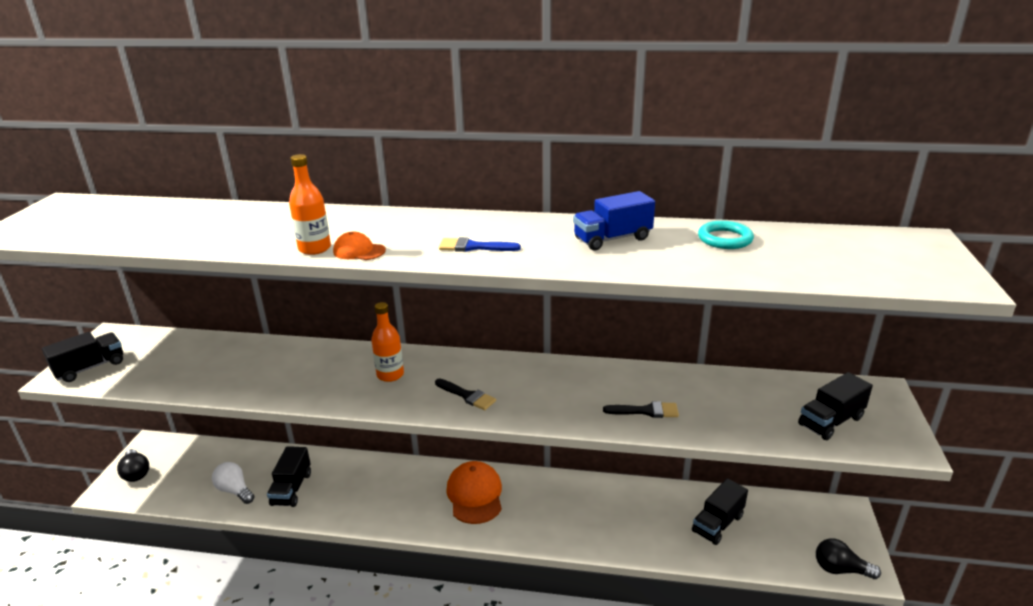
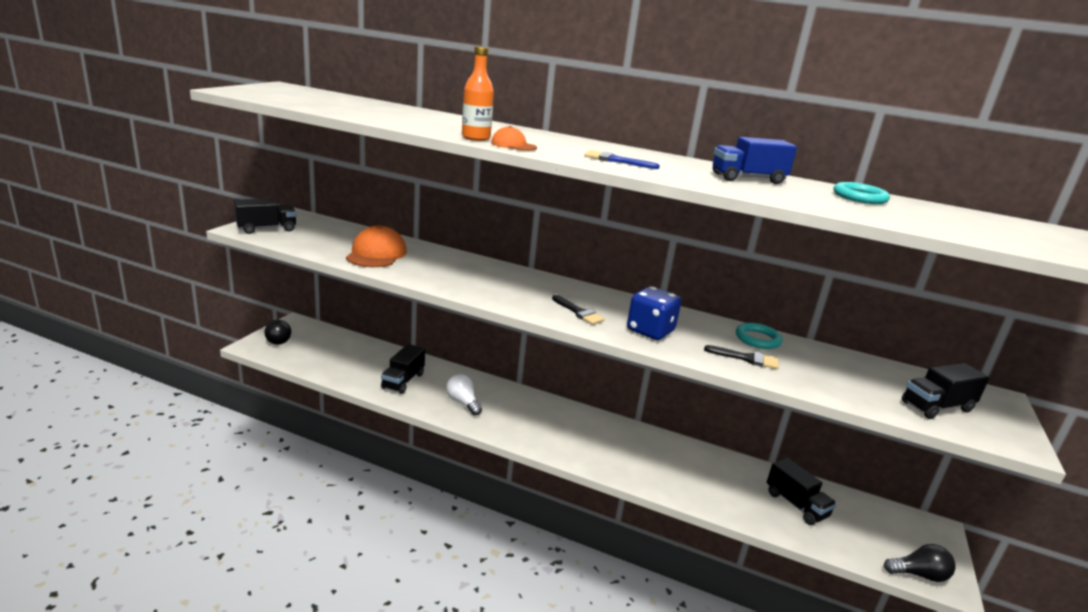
camera: 10 degrees right, 5 degrees down
(235, 490) = (355, 371): white light bulb -> white light bulb (463, 402)
(390, 375) = (513, 285): orange bottle -> none
(475, 495) = (564, 424): orange cap -> orange cap (376, 254)
(545, 401) = (650, 331): none -> blue dice
(651, 380) = (757, 339): none -> turquoise ring
(717, 524) = (796, 504): black truck -> black truck turned 90 degrees counterclockwise
(840, 569) = (918, 574): black light bulb -> black light bulb turned 150 degrees clockwise

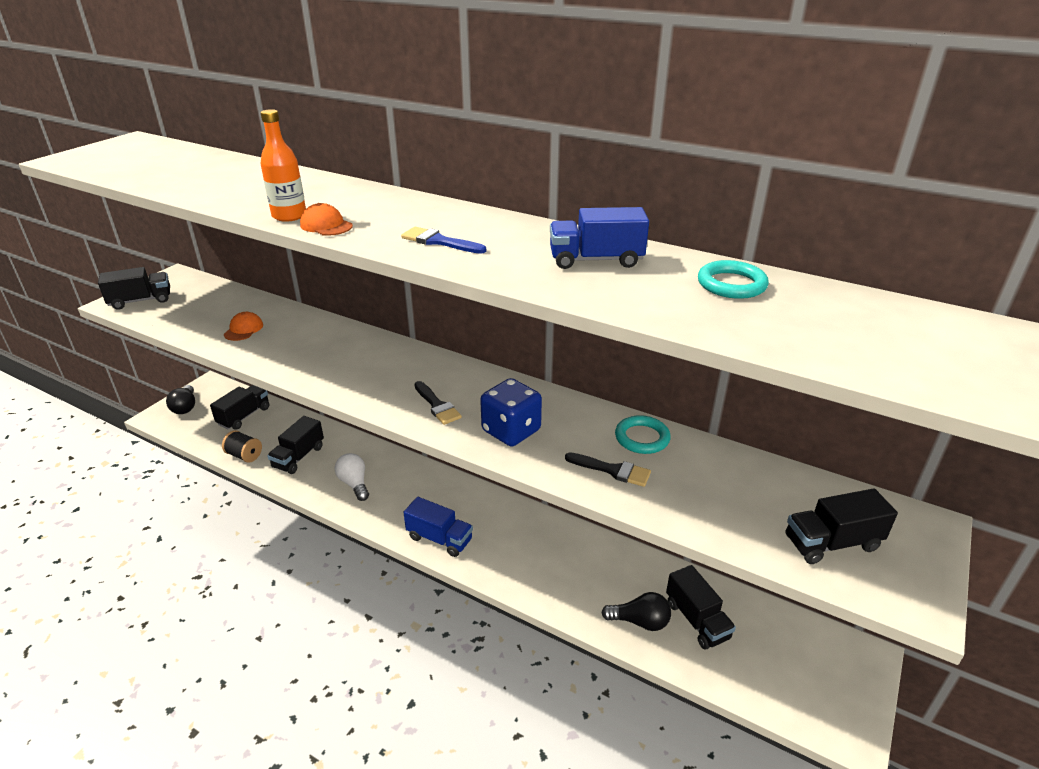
camera: 10 degrees right, 10 degrees up
(339, 348) = (244, 416): none -> black truck
(350, 379) = (244, 455): none -> black spool
(376, 254) = (243, 329): orange cap -> orange cap, size x0.54
(556, 445) = (439, 539): none -> blue truck
(918, 574) = (818, 721): black light bulb -> black light bulb (640, 621)

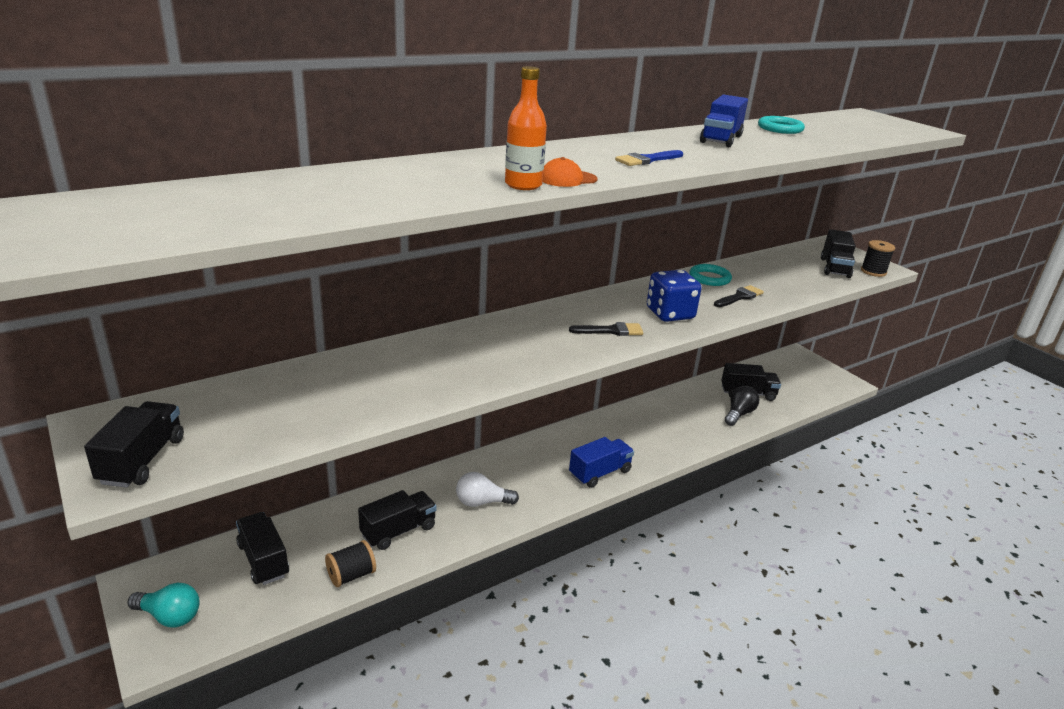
camera: 65 degrees left, 5 degrees down
(185, 407) = (169, 616): black light bulb -> turquoise light bulb
(243, 329) = (348, 395): orange cap -> none
(298, 457) = (398, 531): black truck -> black truck turned 90 degrees counterclockwise
(878, 590) = (873, 271): none -> black spool

